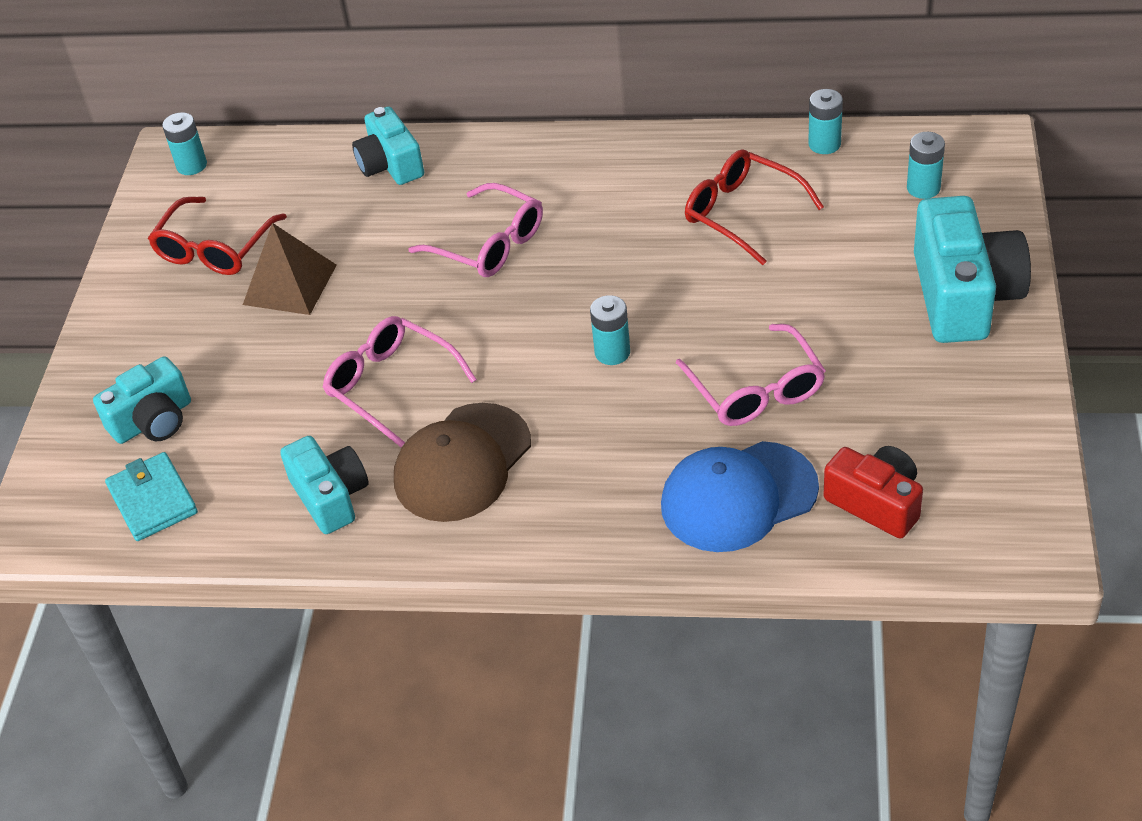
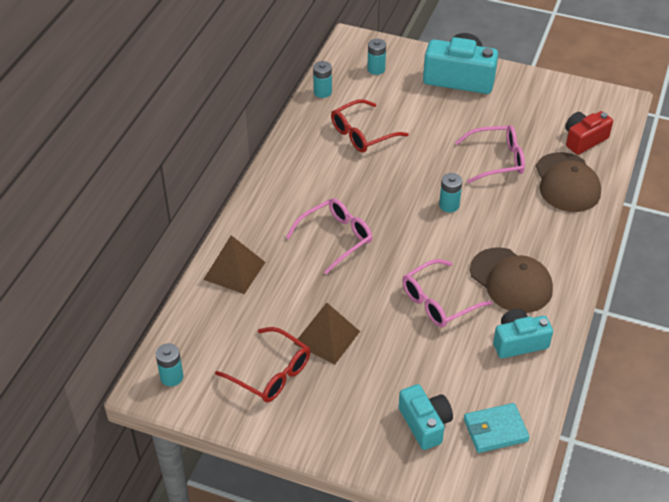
camera: 80 degrees left, 0 degrees up
(390, 164) = (234, 270): turquoise camera -> brown pyramid
(738, 497) = (567, 183): blue cap -> brown cap

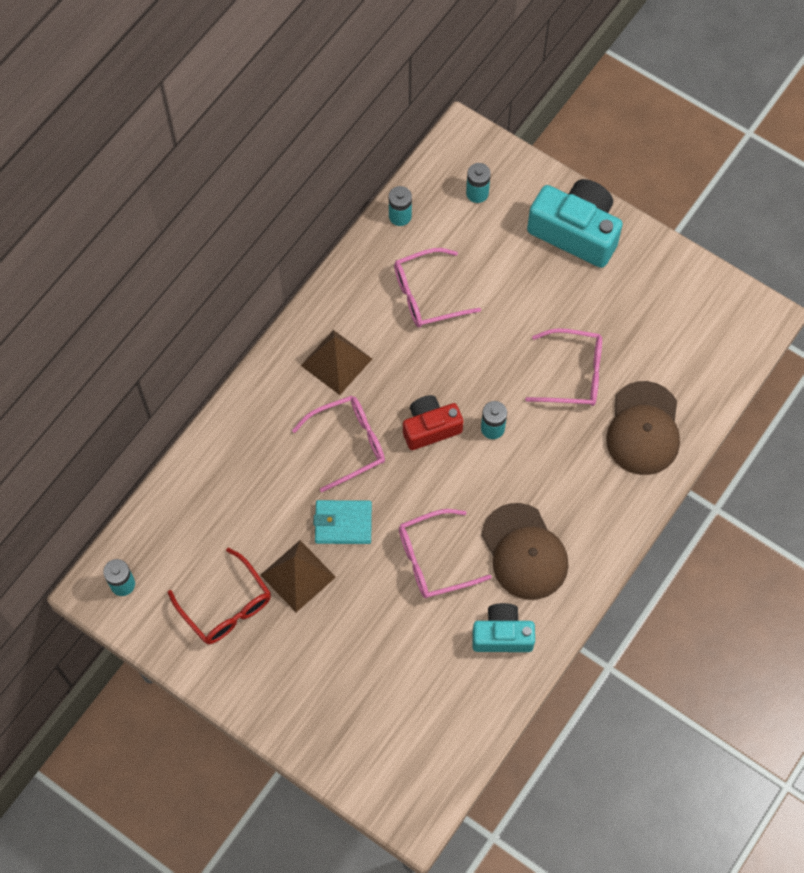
camera: 15 degrees right, 20 degrees up
(234, 270) = (223, 461): brown pyramid -> brown pyramid (336, 362)
(362, 134) = (426, 295): red glasses -> pink glasses
(425, 424) = (366, 709): turquoise camera -> none
(495, 430) = (436, 736): turquoise wallet -> turquoise wallet (343, 523)
(584, 140) = (690, 368): red camera -> red camera (430, 428)

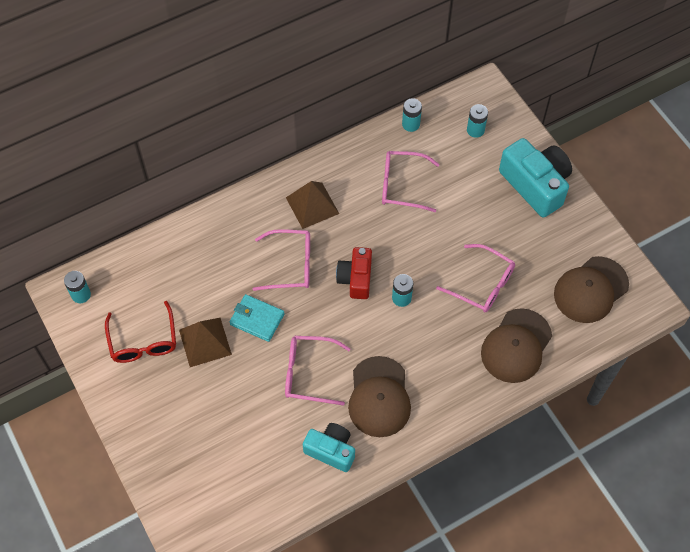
camera: 25 degrees right, 5 degrees down
(430, 428) = (356, 279): red camera -> red camera turned 90 degrees counterclockwise
(692, 330) = (590, 290): none -> brown cap

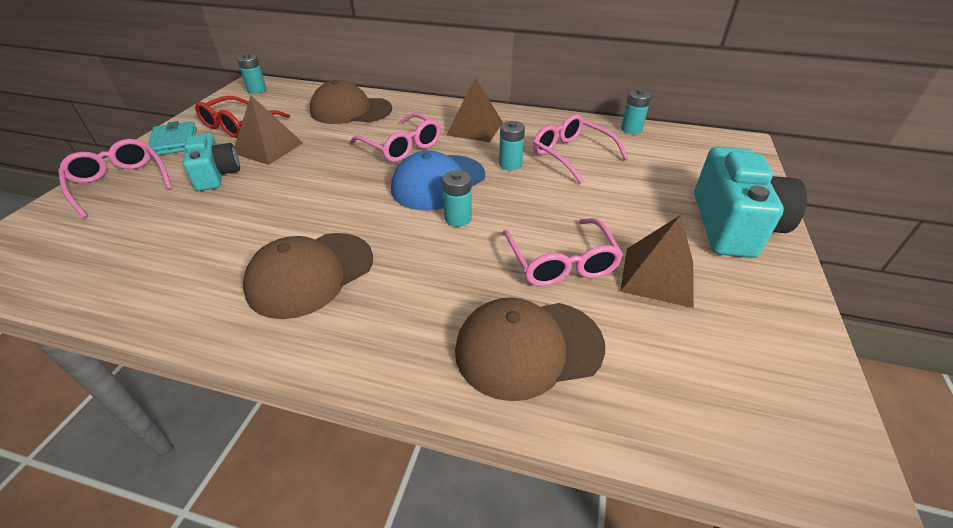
camera: 45 degrees right, 20 degrees down
(257, 319) = (323, 158): turquoise wallet -> turquoise wallet (174, 142)
(308, 373) = (292, 212): pink glasses -> pink glasses (120, 183)
(331, 450) = (196, 280): turquoise camera -> turquoise camera (216, 174)
(356, 279) = (438, 182): red camera -> blue cap
(475, 130) = (698, 159): turquoise battery -> turquoise battery (510, 164)
(530, 256) = (657, 276): none -> brown pyramid
(590, 290) = (720, 367): brown cap -> brown cap (351, 110)

